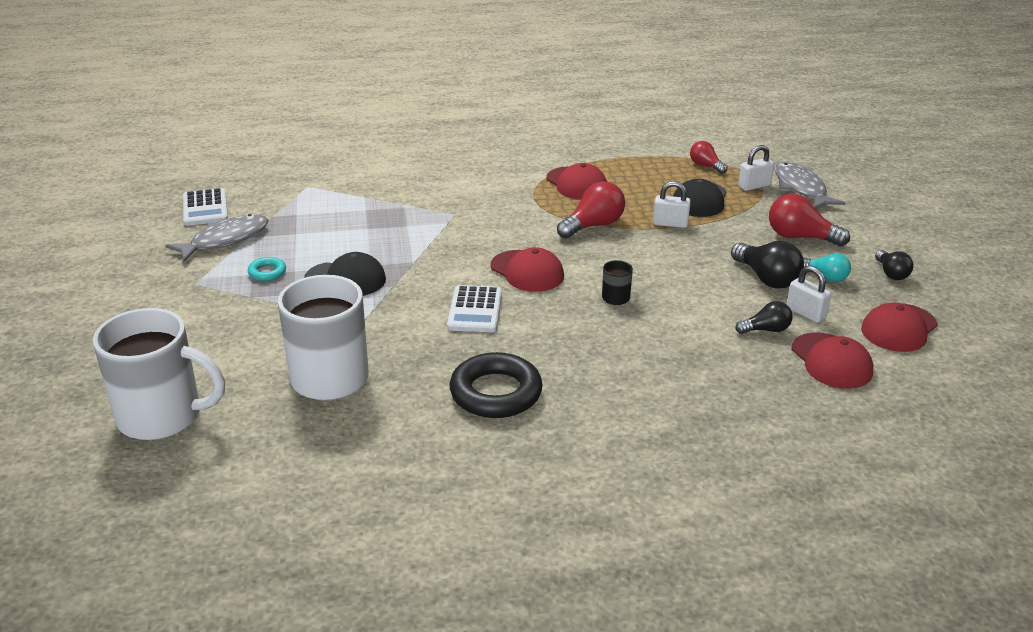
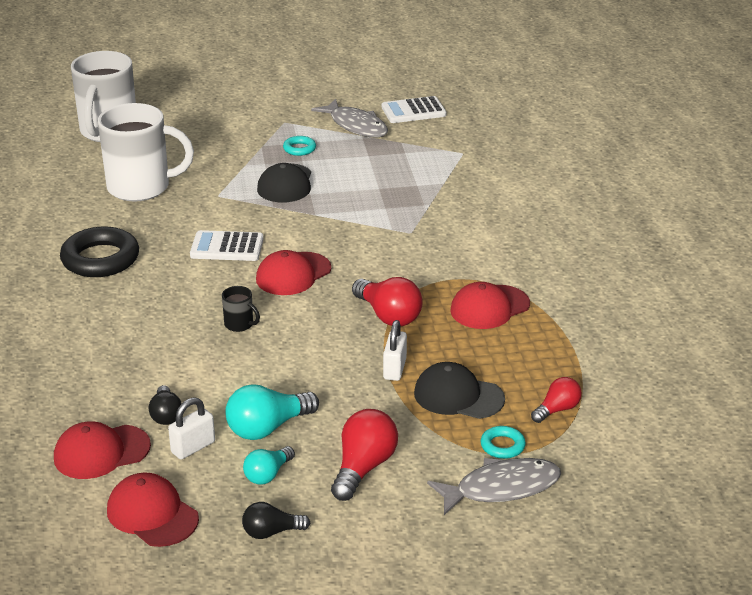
camera: 90 degrees right, 0 degrees up
(754, 186) = (502, 446): white padlock -> turquoise ring
(766, 278) = (267, 428): black light bulb -> turquoise light bulb

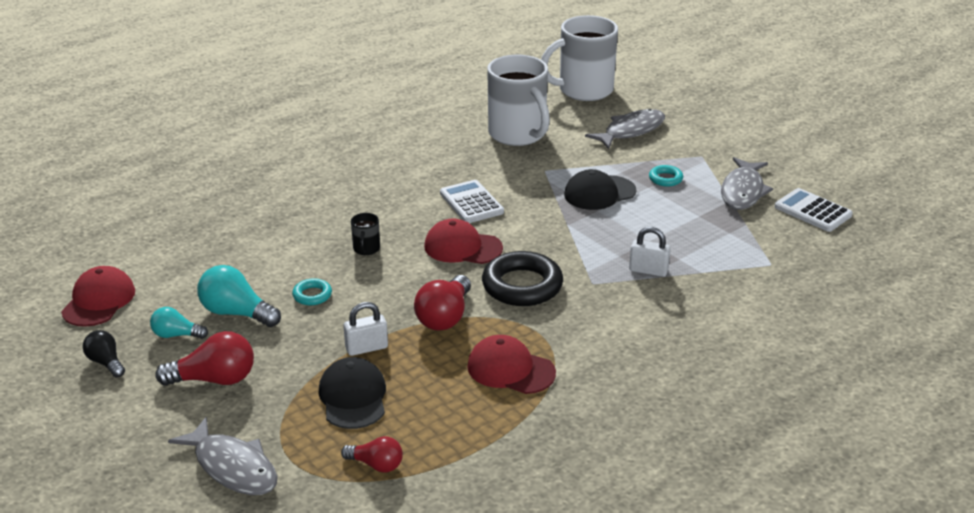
camera: 60 degrees right, 0 degrees up
(100, 259) = (400, 157): black ring -> black ring (522, 286)
(101, 452) = (158, 252): red cap -> none
(166, 415) = (221, 261): black light bulb -> none
(193, 447) = (189, 288): white padlock -> white padlock (648, 270)
(206, 136) = (631, 131): none -> grey fish
(502, 446) = (296, 448): turquoise ring -> turquoise ring (312, 295)

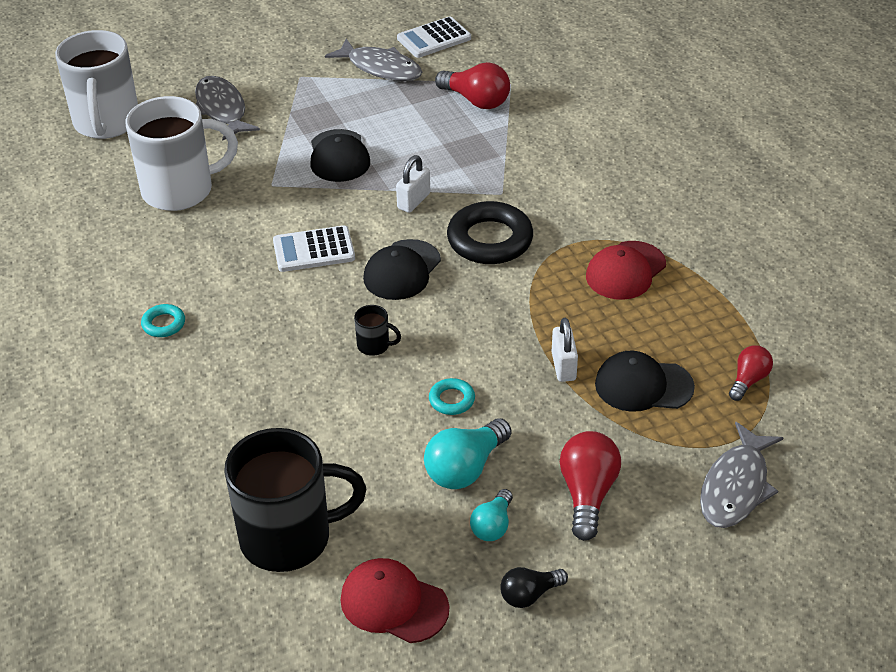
camera: 75 degrees left, 10 degrees up
(160, 247) = (289, 537): none -> black mug
(232, 467) = (736, 486): grey fish -> grey fish turned 150 degrees clockwise
(445, 317) = (527, 302): red light bulb -> red light bulb (476, 101)
(462, 247) = (402, 270): red cap -> black cap
(648, 270) = (494, 155): white padlock -> white padlock (413, 201)
(665, 179) = (333, 108): turquoise ring -> turquoise ring (163, 324)

